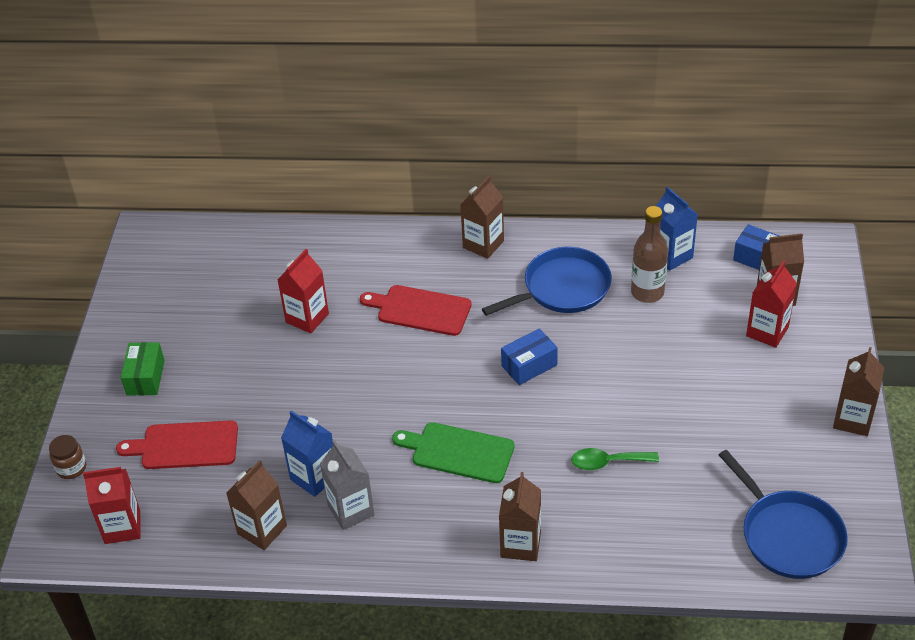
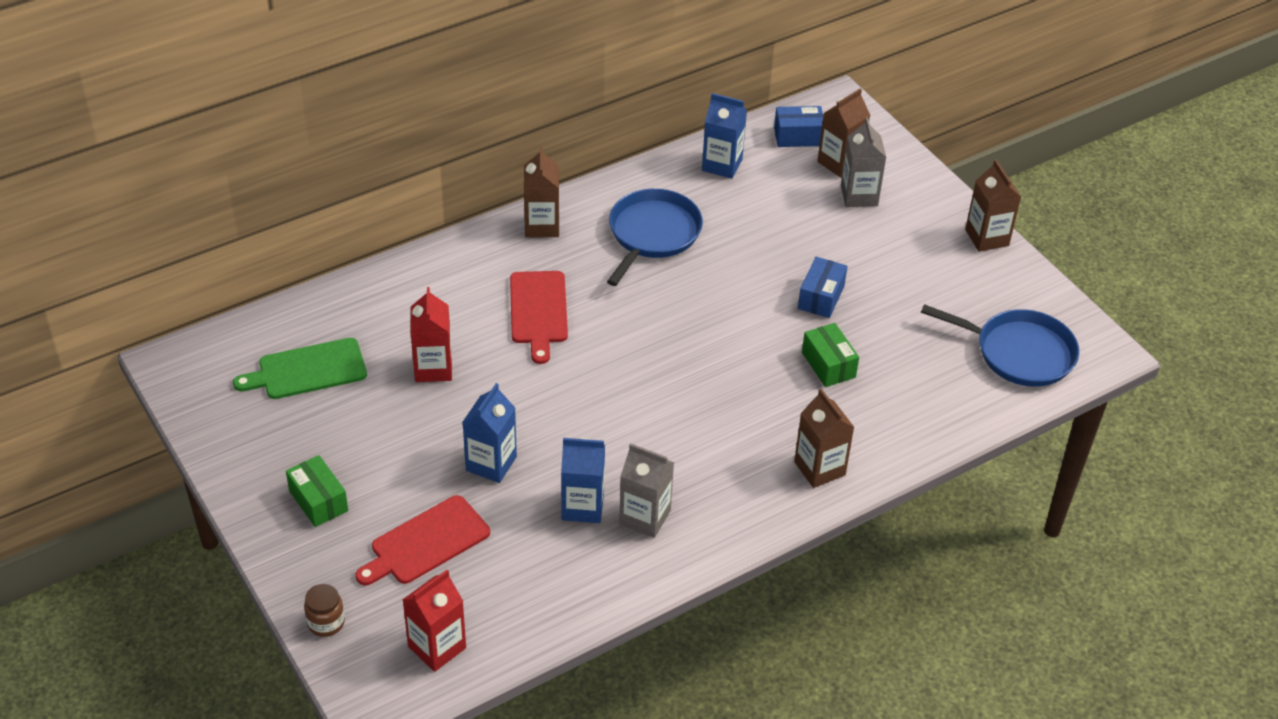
camera: 40 degrees left, 0 degrees up
(262, 530) = (578, 577): brown carton -> none
(281, 410) = (491, 463): none -> blue carton
(420, 310) = (538, 311): red cutting board -> red cutting board turned 75 degrees counterclockwise
(458, 452) = (693, 419): green cutting board -> green cutting board (307, 370)
(529, 365) = (686, 315): blue box -> blue box (821, 297)
(607, 462) = (828, 365): green spoon -> green box
(647, 292) = (730, 206): brown bottle -> none
(767, 331) = (859, 196): red carton -> grey carton

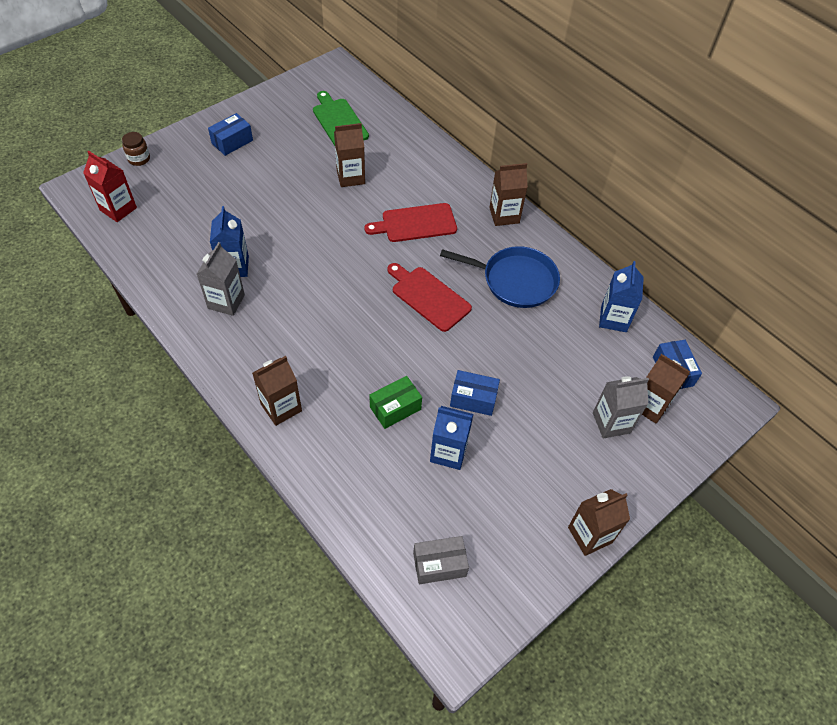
camera: 80 degrees right, 10 degrees up
(318, 501) = (232, 142): green box -> blue box
(426, 542) = (200, 193): red cutting board -> red cutting board (428, 297)
(433, 368) = (350, 177): red carton -> brown carton
(491, 463) = (269, 216): blue carton -> blue carton (448, 452)
(1019, 352) = (439, 564): blue pan -> grey box

